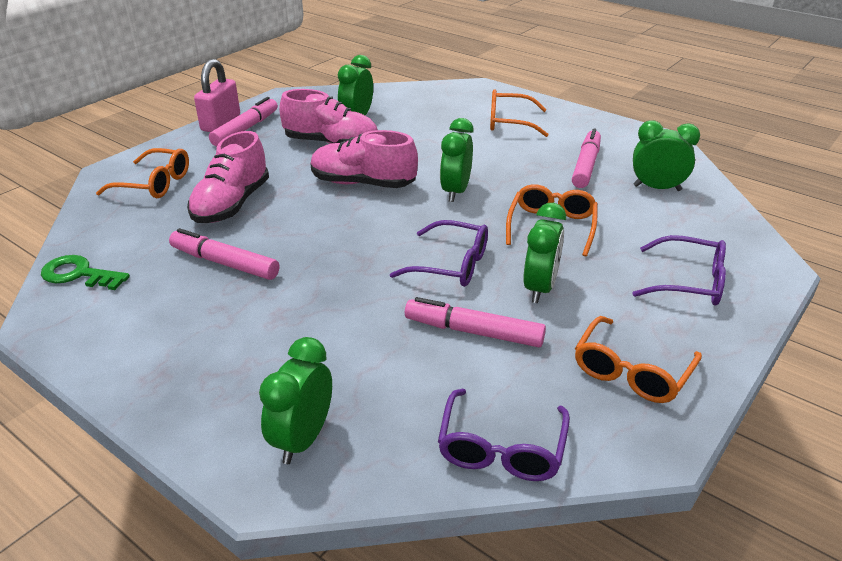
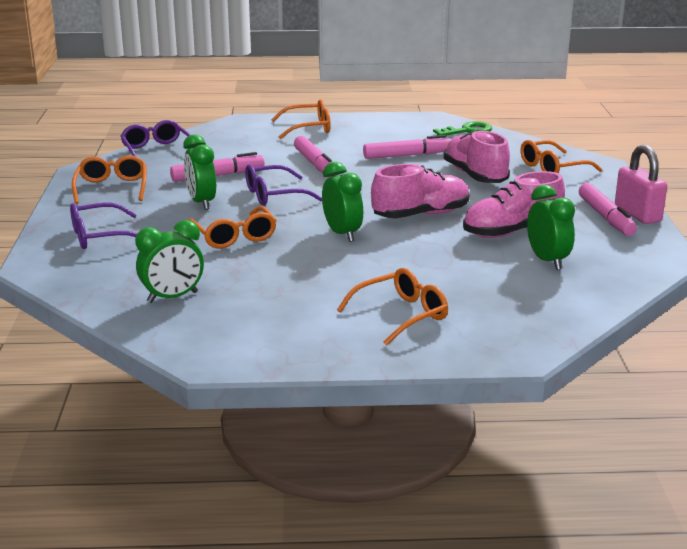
camera: 140 degrees right, 10 degrees down
(219, 391) = (308, 128): none -> orange glasses
(302, 439) = (247, 130): green clock -> none
(585, 166) = (261, 295): pink marker -> pink marker (315, 164)

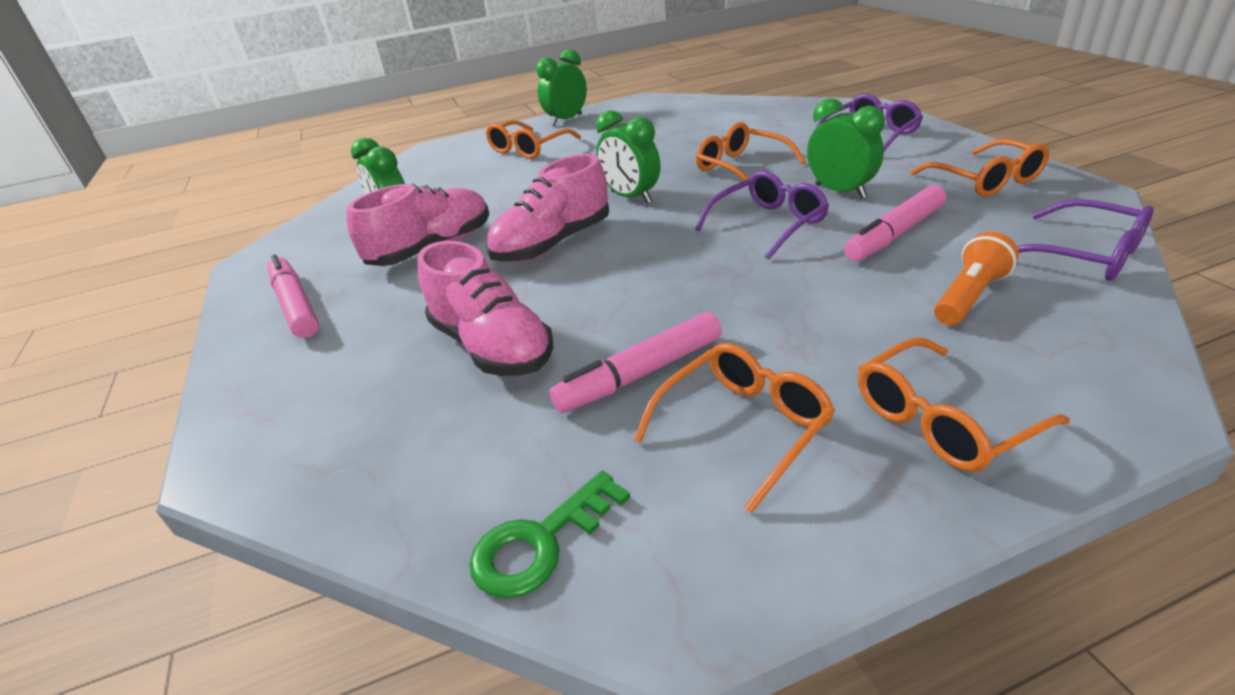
camera: 165 degrees right, 10 degrees up
(172, 297) = (720, 118): green clock -> green clock (566, 120)
(235, 150) = (969, 296): none -> orange flashlight
(315, 164) = (783, 299): pink marker -> none
(552, 168) = (340, 415): orange glasses -> orange glasses (743, 427)
(637, 214) = (243, 324): pink padlock -> none

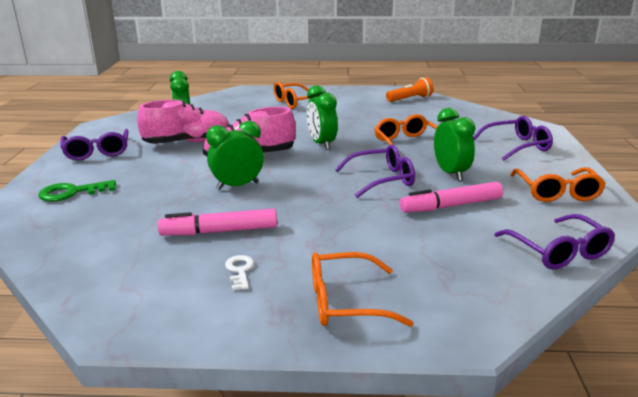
camera: 20 degrees right, 10 degrees down
(295, 305) = (97, 152): pink marker -> purple glasses
(492, 346) = (164, 197): pink shoe -> none
(540, 543) = (94, 284): green key -> green key (71, 192)
(566, 120) = (338, 91): green clock -> green clock (237, 186)
(743, 427) = (240, 270): orange glasses -> white key
(969, 296) = (449, 251): orange flashlight -> orange flashlight (410, 99)

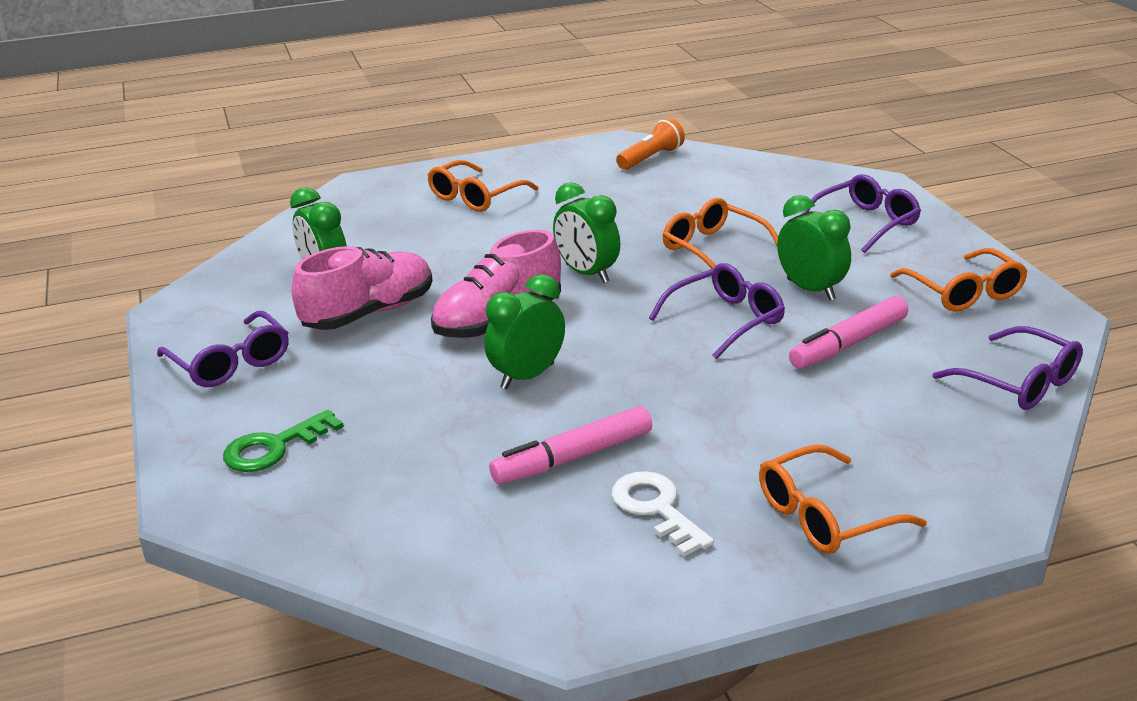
camera: 20 degrees left, 5 degrees up
(240, 270) = (656, 508): white key -> white key, size x1.59

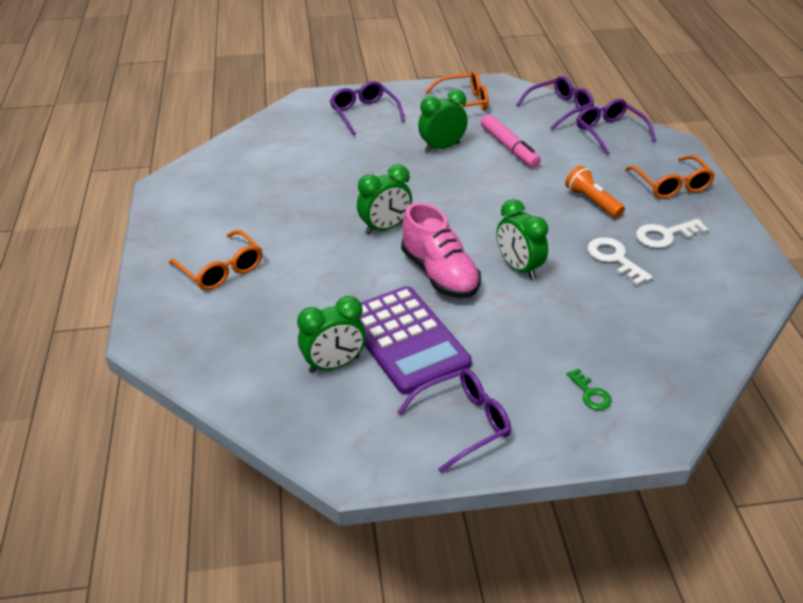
camera: 80 degrees left, 10 degrees up
(274, 447) = (590, 394): green key -> green key, size x0.63
(369, 313) = (406, 340): pink shoe -> purple calculator
(573, 457) = (614, 258): pink marker -> white key
(651, 158) = (206, 176): orange flashlight -> orange flashlight (592, 202)
(713, 248) = (371, 172): orange glasses -> none
(726, 320) = (469, 182): purple glasses -> purple glasses (609, 132)

